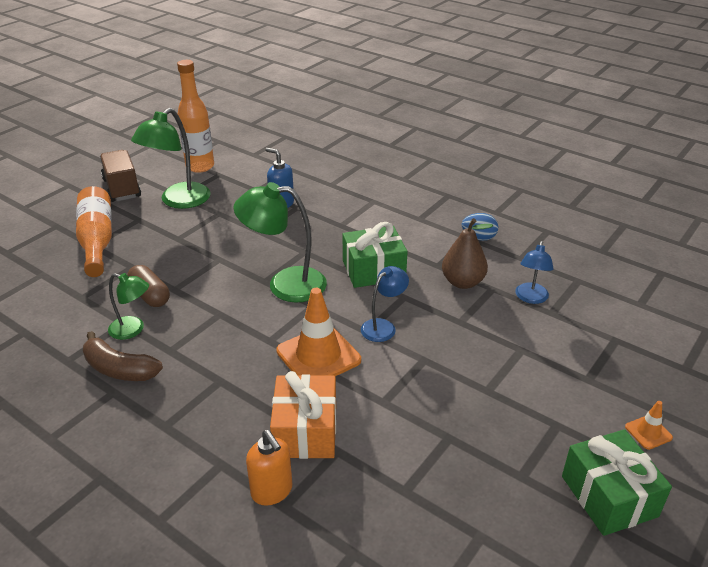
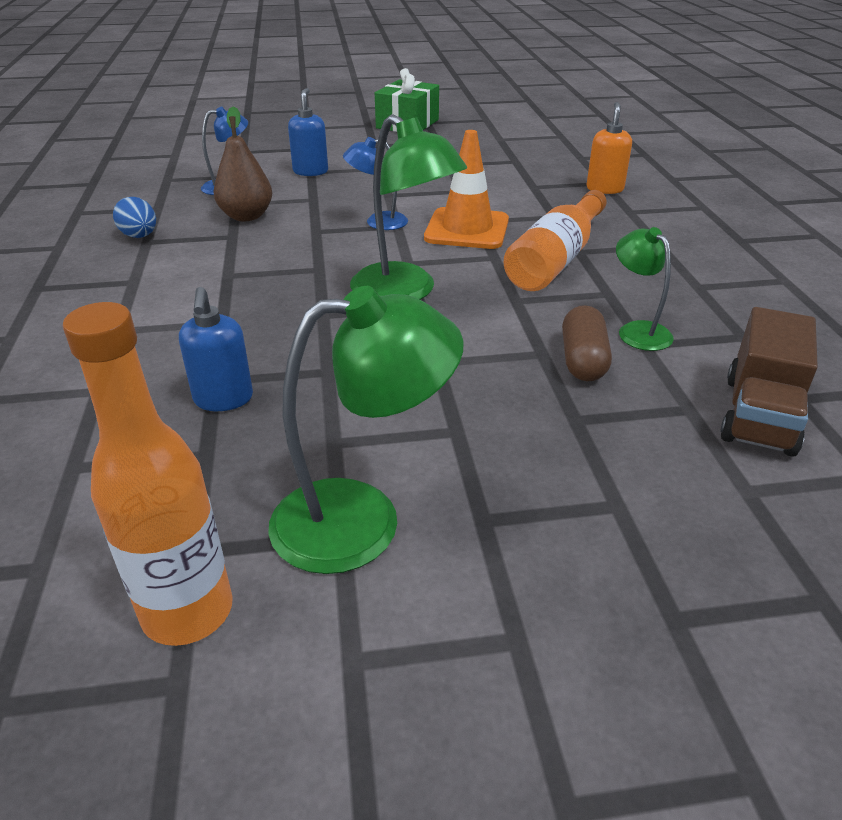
camera: 135 degrees left, 0 degrees up
(97, 241) = (603, 511): orange bottle -> orange bottle (556, 259)
(119, 369) = (680, 301): brown banana -> none
(122, 188) = (434, 662): brown truck -> brown truck (759, 415)
(305, 431) = (543, 200): orange gift -> none
(373, 270) = (294, 260): green gift -> none
(521, 349) = (310, 171): none -> blue soap dispenser
(648, 432) = (333, 127): orange traffic cone -> none

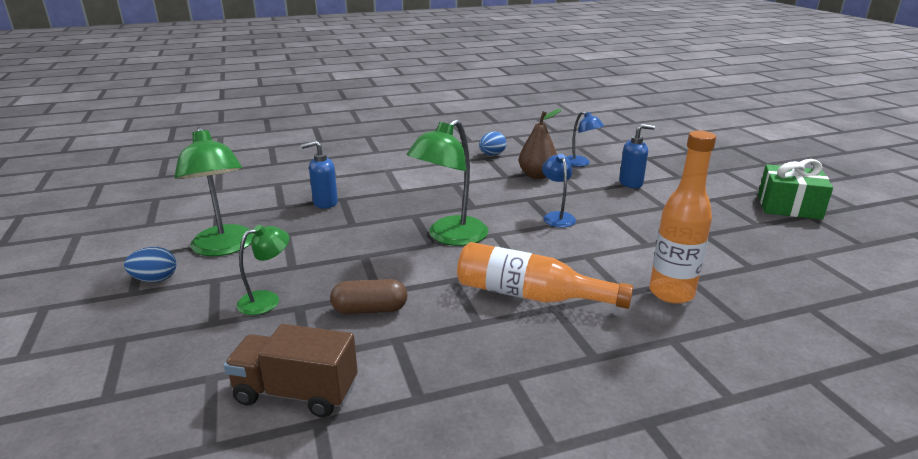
camera: 80 degrees right, 10 degrees down
(188, 611) = (183, 220): orange bottle -> orange bottle (671, 293)
(467, 229) = (566, 252): orange traffic cone -> none
(470, 610) = (155, 279): none -> blue egg
(604, 189) = (723, 323): orange soap dispenser -> none
(637, 330) = (417, 336): green lamp -> green lamp (267, 300)

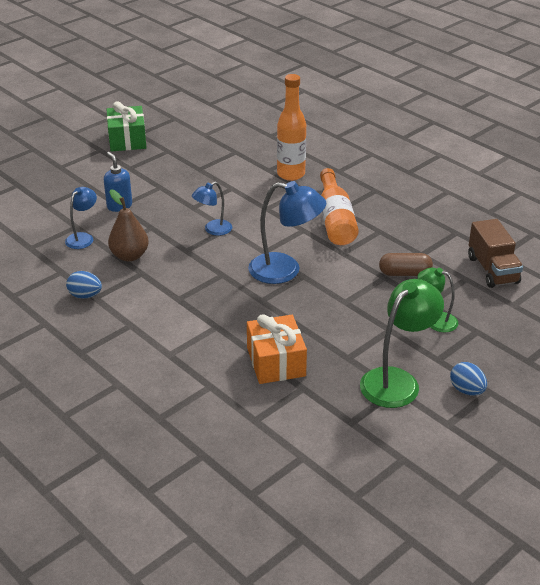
camera: 115 degrees left, 10 degrees up
(325, 203) = (276, 362): blue soap dispenser -> orange gift
(370, 309) = (404, 273): brown capsule -> brown capsule turned 60 degrees counterclockwise
(450, 237) = (285, 270): green lamp -> blue lamp

